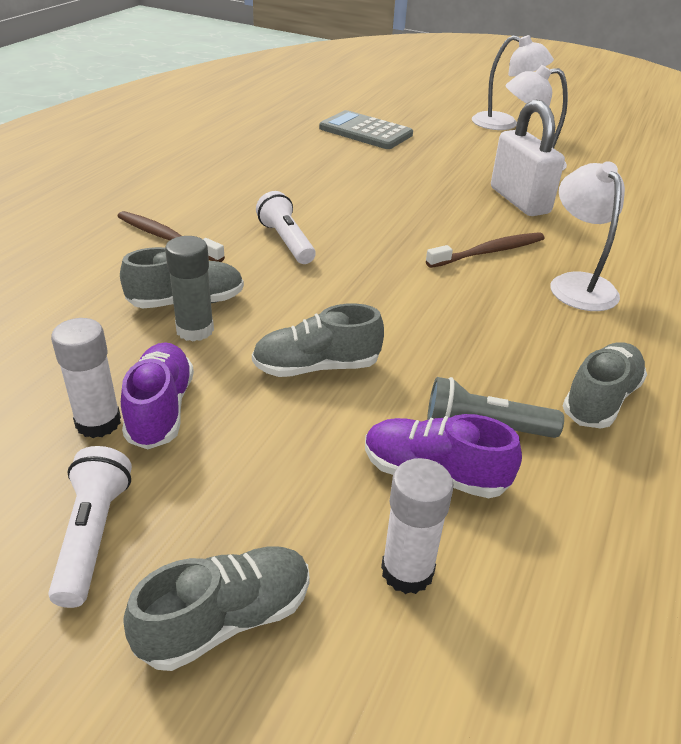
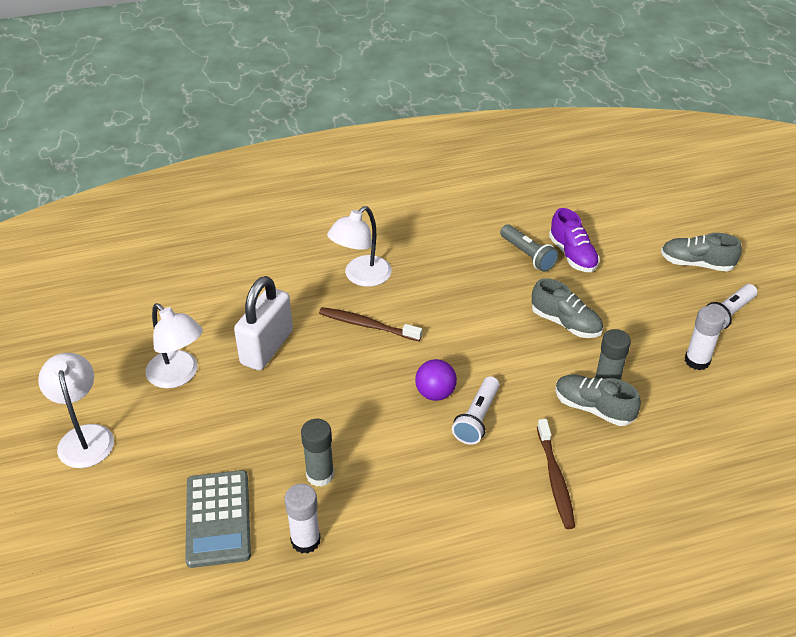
camera: 130 degrees left, 5 degrees up
(160, 409) = (662, 349): purple shoe -> none
(345, 167) = (320, 475): none -> grey glue stick
(347, 239) = (435, 393): none -> purple ball
(407, 571) = (621, 239): white glue stick -> white glue stick (305, 540)
(600, 400) = (461, 234): grey shoe -> none

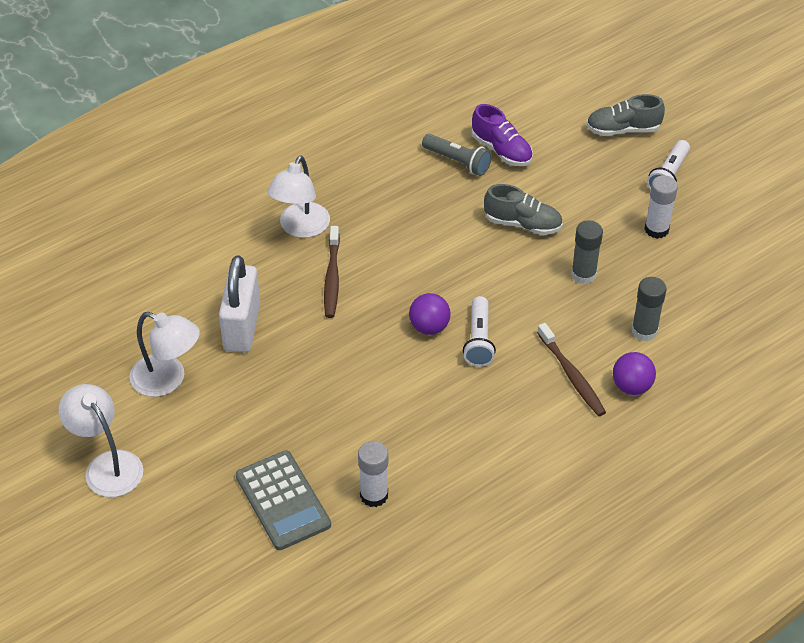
camera: 20 degrees left, 5 degrees up
(320, 475) = (358, 434): grey glue stick -> grey glue stick (644, 331)
(368, 325) = (332, 277): brown toothbrush -> brown toothbrush turned 90 degrees counterclockwise
(593, 408) = (580, 301): grey shoe -> none
(613, 508) = (631, 386): none -> purple ball

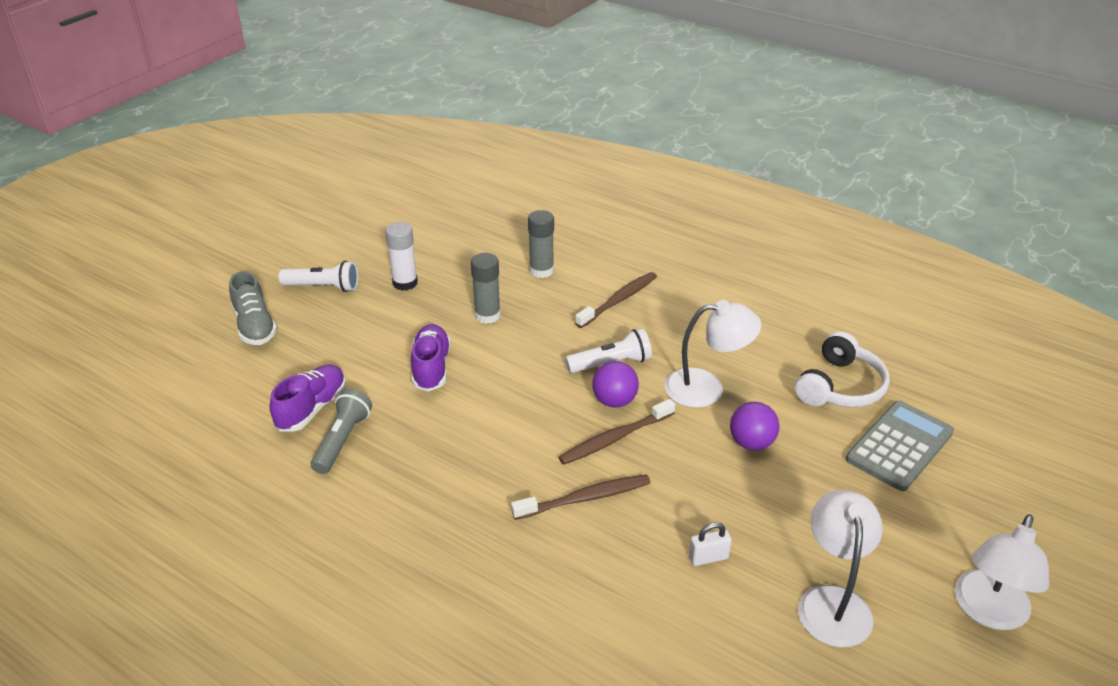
camera: 110 degrees left, 10 degrees down
(242, 327) = (708, 557): white padlock -> white padlock, size x0.42
(300, 228) = (515, 555): white lamp -> white lamp (706, 388)
(374, 495) = (840, 387): white glue stick -> white headphones
(385, 314) = (615, 438): none -> brown toothbrush
(522, 224) = (431, 368): grey shoe -> purple shoe
(631, 386) = (610, 267): purple ball -> purple ball (751, 443)

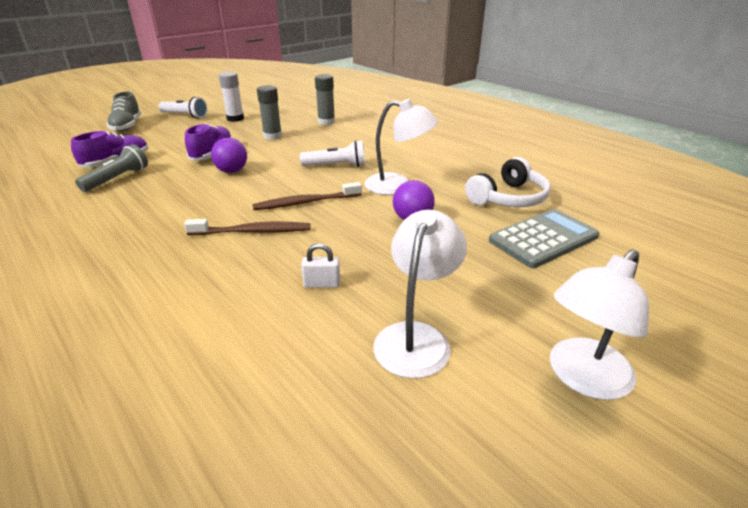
camera: 15 degrees right, 5 degrees down
(614, 401) = (322, 184): purple ball -> purple ball (232, 171)
(618, 300) = (367, 139): brown toothbrush -> none

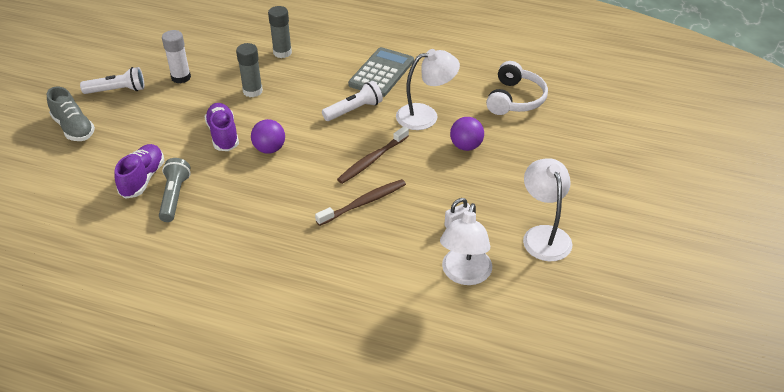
camera: 30 degrees left, 10 degrees up
(543, 239) = (562, 131): grey calculator -> grey calculator (381, 73)
(582, 378) = (639, 222): white lamp -> white lamp (464, 275)

